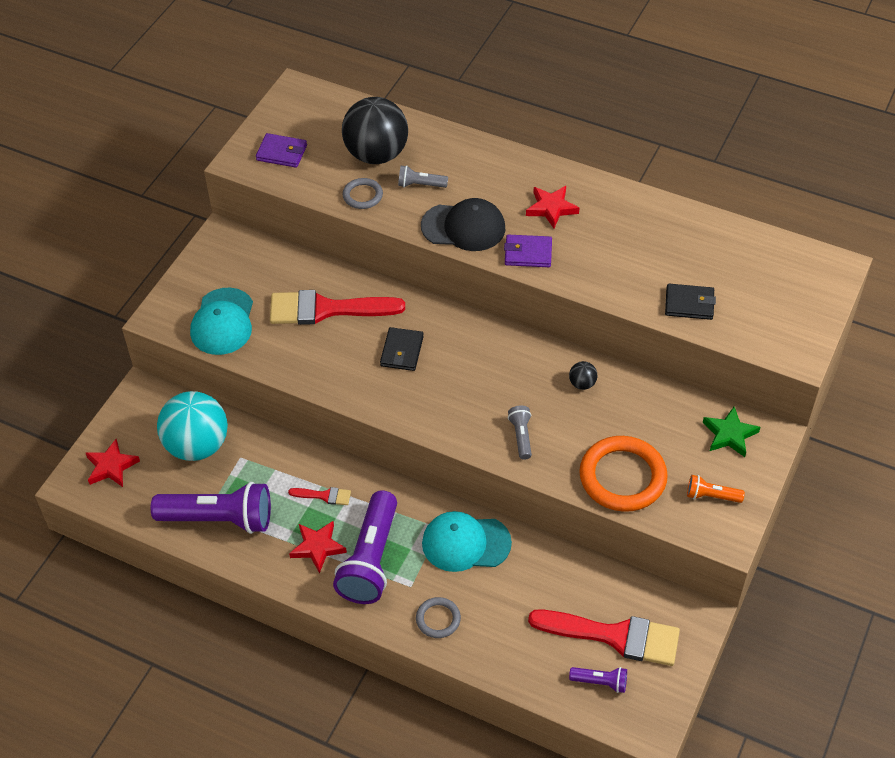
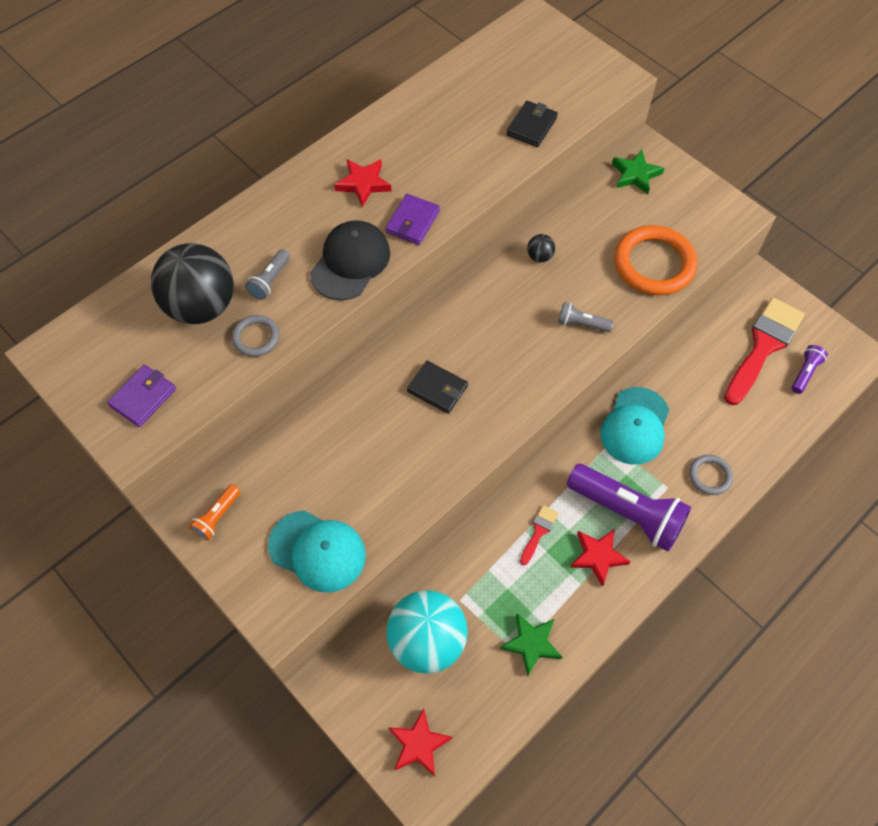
camera: 70 degrees left, 10 degrees up
(219, 519) = (531, 644): purple flashlight -> green star
(326, 309) = (349, 441): red brush -> none
(711, 496) = (694, 210): orange flashlight -> orange flashlight (217, 517)

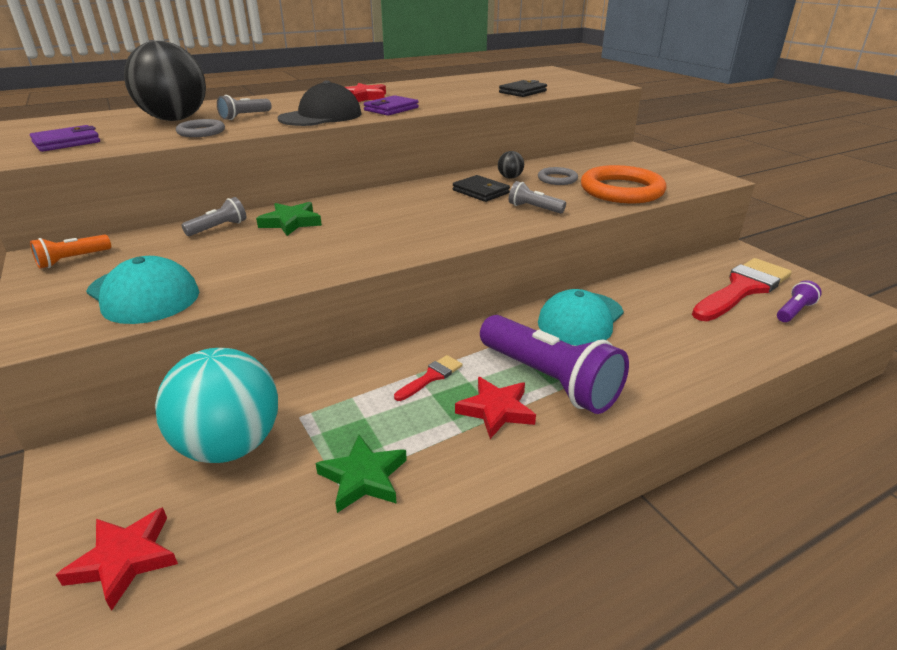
camera: 15 degrees right, 30 degrees down
(308, 431) = (218, 228): none -> grey flashlight
(437, 389) = (364, 223): black wallet -> black wallet (481, 192)
(635, 174) = (617, 156): green star -> green star (291, 222)
(710, 476) = (665, 367): grey ring -> grey ring (557, 179)

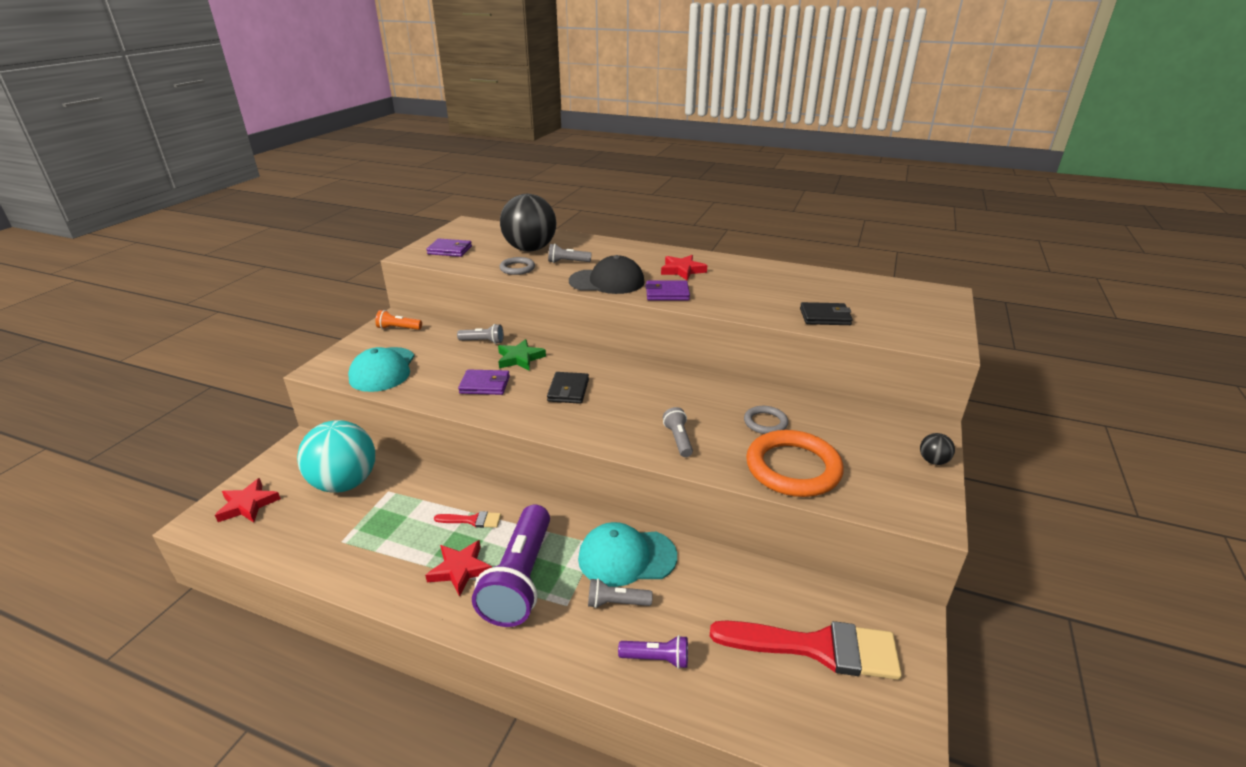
camera: 50 degrees right, 0 degrees up
(303, 251) = (485, 385): none -> purple wallet
(363, 477) = (352, 547): green star -> none
(481, 192) = (677, 400): black wallet -> black wallet (568, 390)
(510, 177) = (730, 398): black ball -> black ball (933, 461)
(629, 344) = (616, 603): none -> grey flashlight
(794, 311) = (815, 707): purple flashlight -> purple flashlight (656, 659)

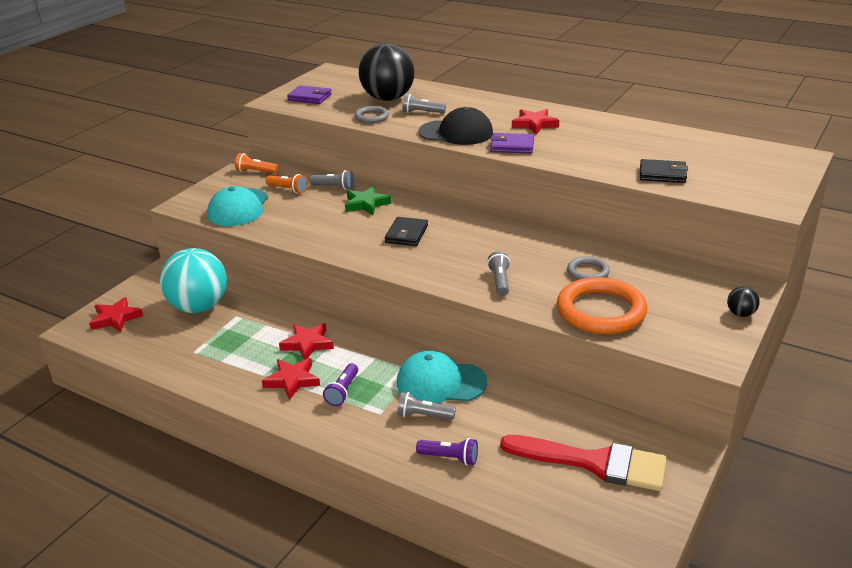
camera: 10 degrees right, 0 degrees up
(435, 346) = (288, 189): none -> orange flashlight
(472, 520) = (307, 344): red brush -> red star
(485, 385) = (330, 225): purple wallet -> none
(520, 579) = (343, 391): purple flashlight -> purple flashlight, size x0.46

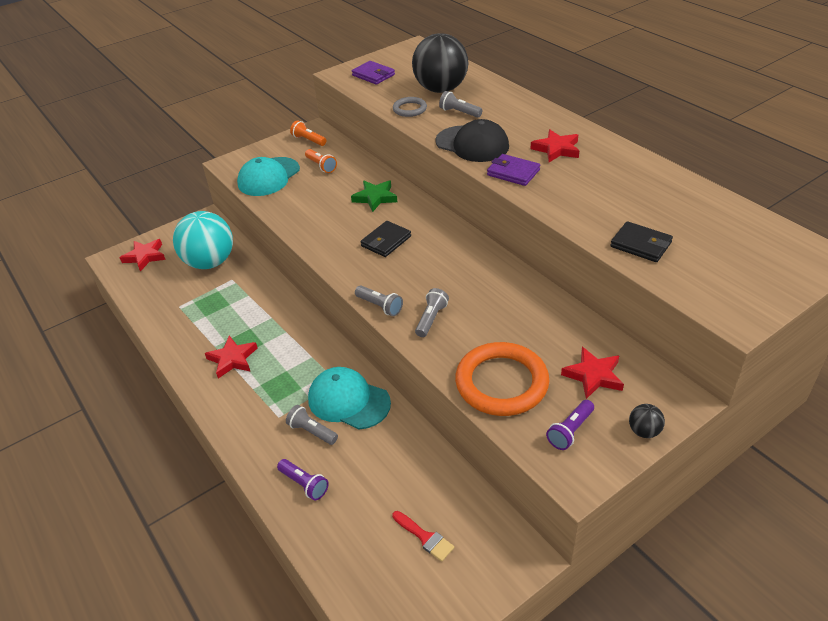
camera: 25 degrees right, 10 degrees up
(307, 344) = (267, 325): red star -> red star (593, 375)
(334, 187) = (360, 172): grey flashlight -> grey flashlight (380, 306)
(343, 391) = (264, 383): purple flashlight -> purple flashlight (570, 431)
(588, 272) = (522, 331): grey ring -> none
(594, 463) = (425, 537): red brush -> red brush, size x0.44

